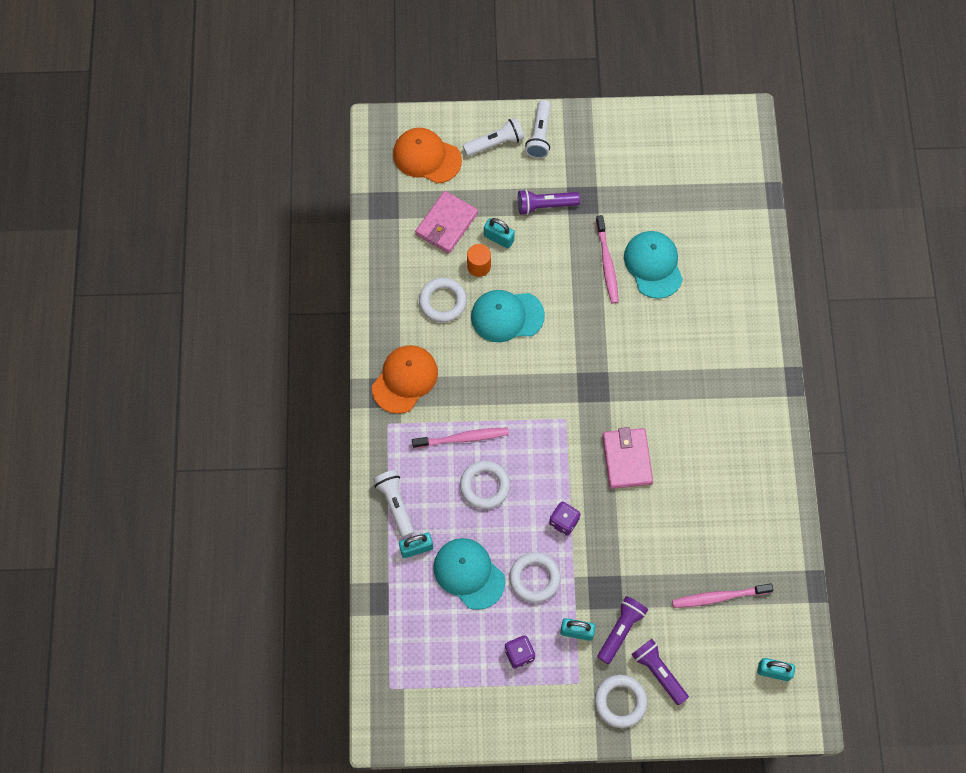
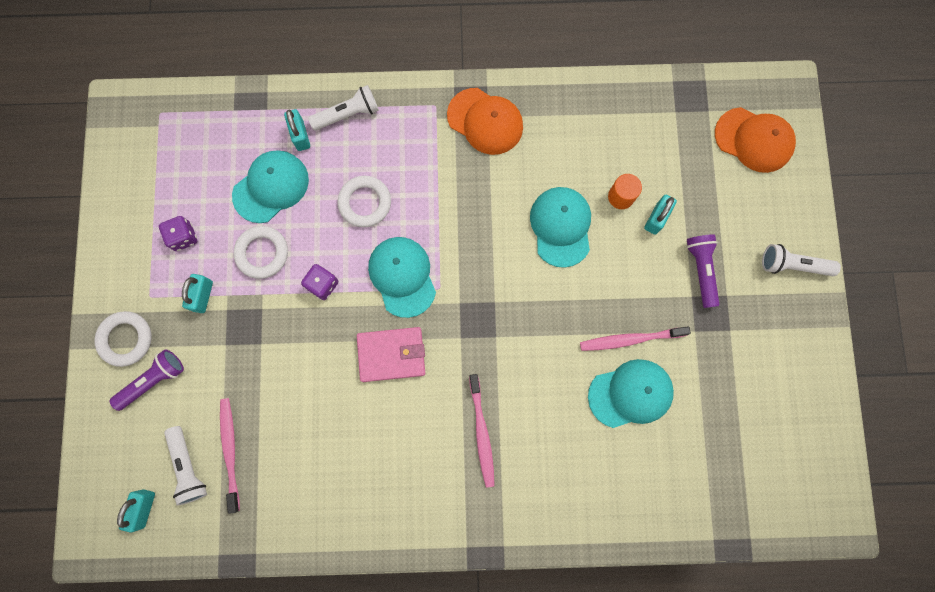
camera: 90 degrees right, 10 degrees up
(426, 157) = (754, 140): orange cap -> orange cap turned 90 degrees clockwise
(442, 302) = (576, 159): white ring -> none
(446, 224) = (671, 162): pink wallet -> none
(463, 438) = (418, 180): pink toothbrush -> pink toothbrush (481, 432)
(495, 143) = (778, 215): white flashlight -> white flashlight (188, 467)
(555, 451) = (402, 276): none -> turquoise cap
(621, 630) = (201, 342): purple flashlight -> none

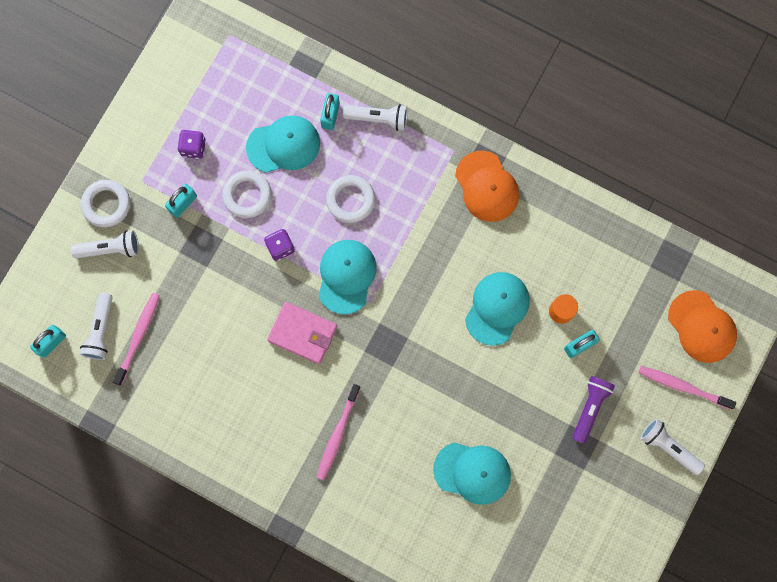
camera: 30 degrees right, 0 degrees up
(153, 380) = (110, 249): purple flashlight -> white flashlight
(630, 339) = (498, 430): pink toothbrush -> pink toothbrush (683, 387)

